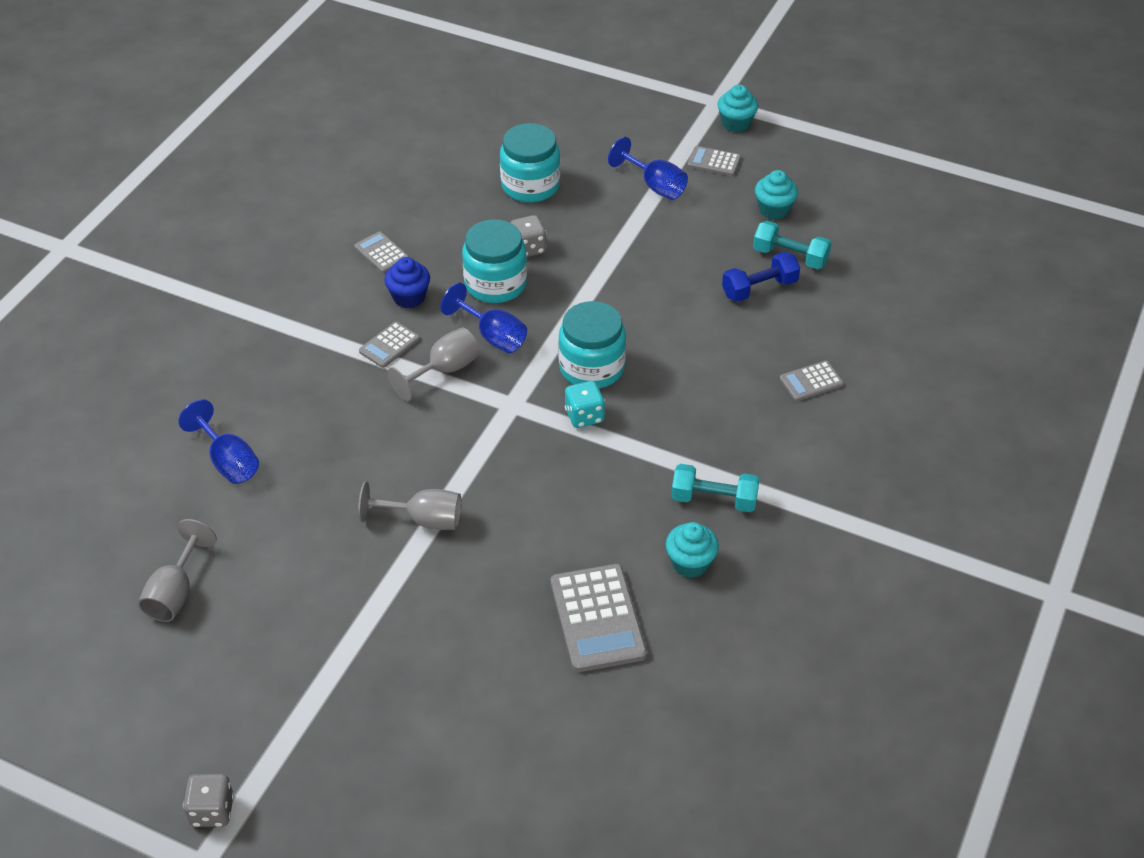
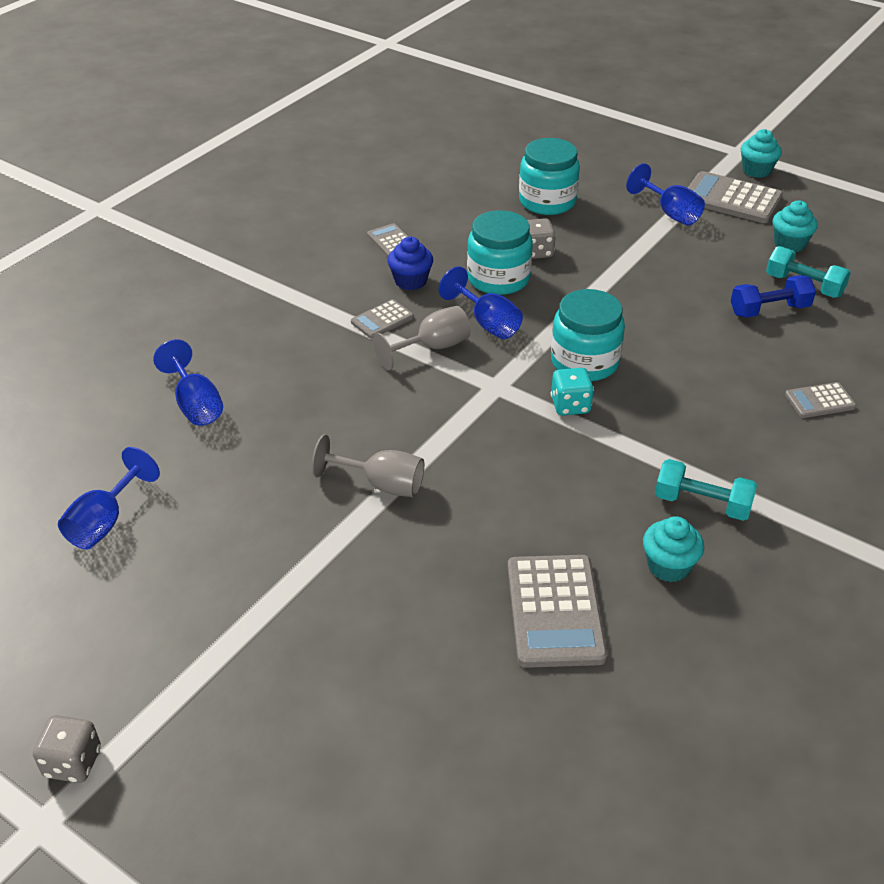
camera: 10 degrees right, 5 degrees down
(175, 592) = (105, 522): grey goblet -> blue goblet
(714, 162) = (731, 199): grey calculator -> grey calculator, size x1.84

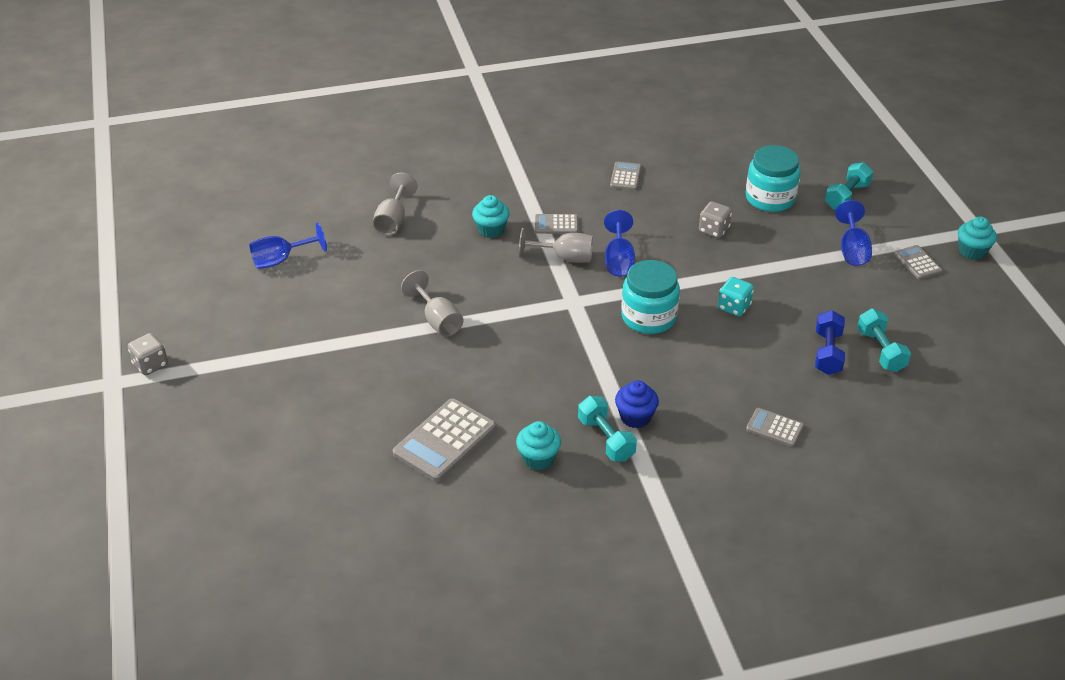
camera: 40 degrees right, 0 degrees up
(195, 404) = (393, 220): blue goblet -> grey goblet
(410, 281) = (604, 208): blue cupcake -> blue cupcake (635, 417)
(498, 278) = (664, 235): turquoise jar -> none
(570, 405) = (603, 338): turquoise dice -> turquoise dice (734, 307)
(606, 171) = (847, 196): none -> turquoise dumbbell
(731, 199) = (917, 263): grey calculator -> grey calculator, size x0.54
(769, 310) = (827, 353): blue dumbbell -> blue dumbbell turned 75 degrees clockwise
(789, 244) = (915, 317): turquoise cupcake -> turquoise cupcake (491, 230)

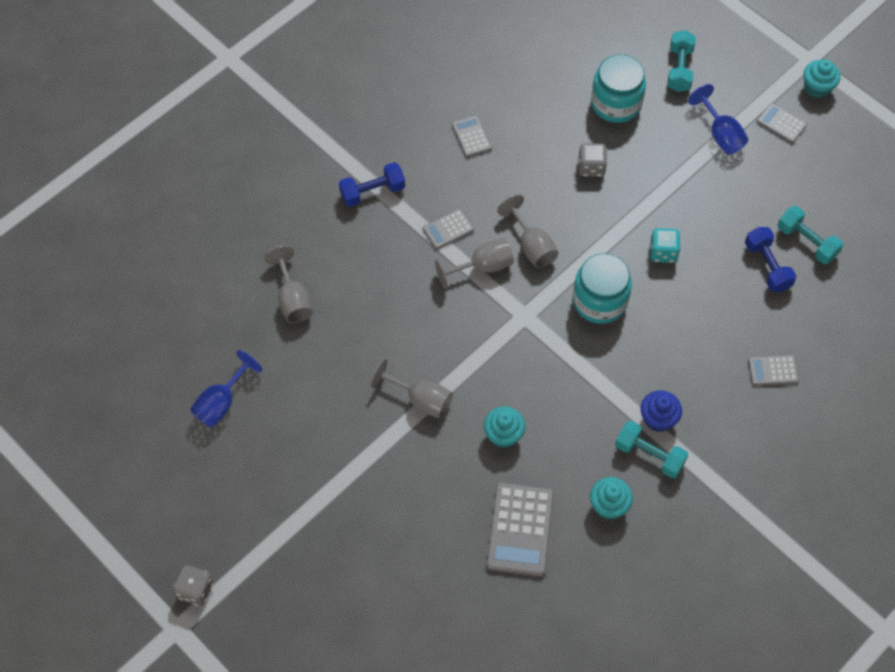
camera: 30 degrees left, 20 degrees up
(491, 230) = (393, 265): turquoise cupcake -> turquoise cupcake (503, 435)
(514, 181) = (372, 192): none -> blue dumbbell
(618, 260) = (532, 246): blue goblet -> grey goblet

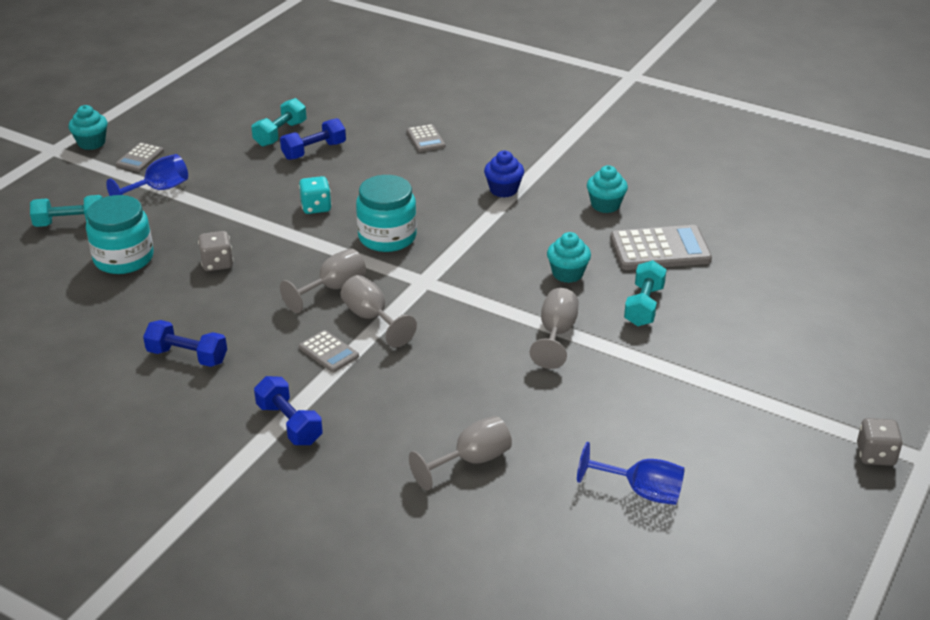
camera: 105 degrees left, 25 degrees down
(471, 137) = (187, 356): grey calculator -> blue dumbbell
(649, 455) = (543, 190): turquoise dumbbell -> turquoise dumbbell (644, 306)

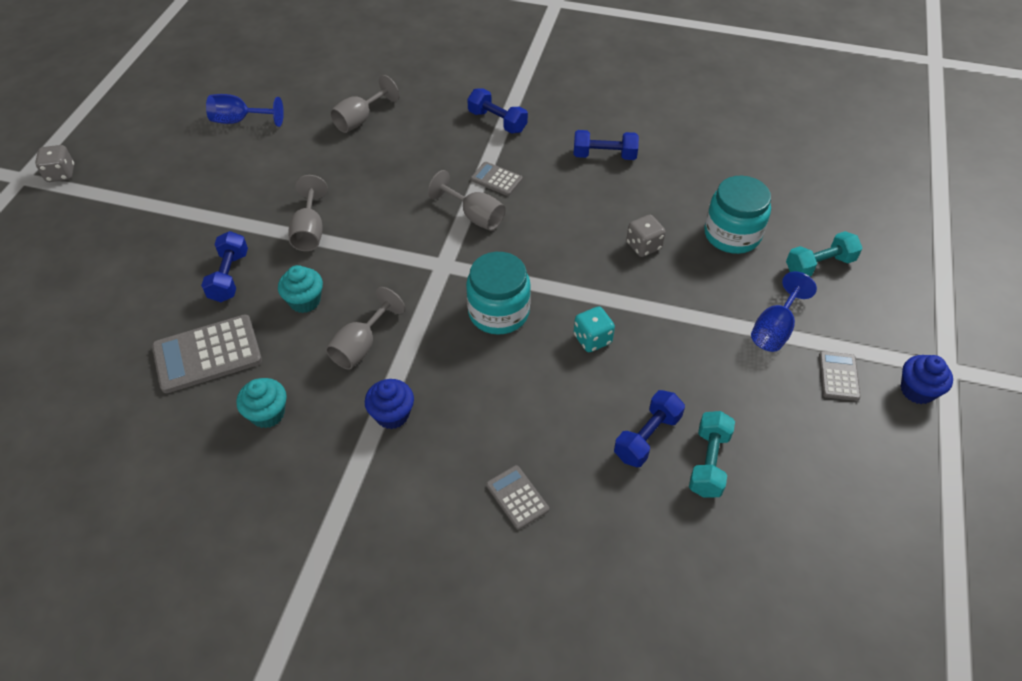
camera: 165 degrees right, 15 degrees up
(91, 143) = (917, 390): turquoise cupcake -> blue cupcake
(333, 288) = (522, 239): grey goblet -> grey goblet (361, 346)
(644, 306) = (229, 276): turquoise dumbbell -> blue dumbbell

